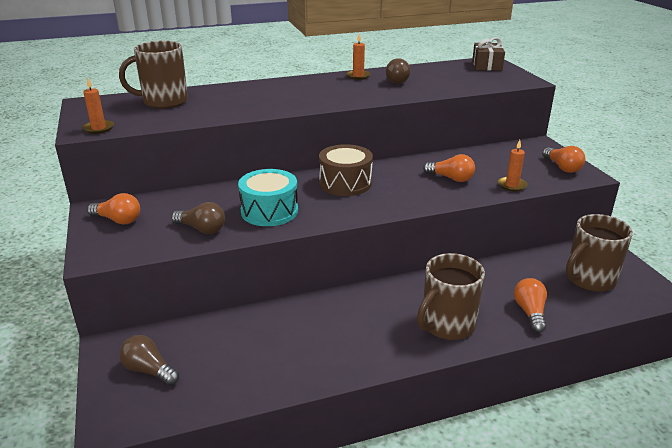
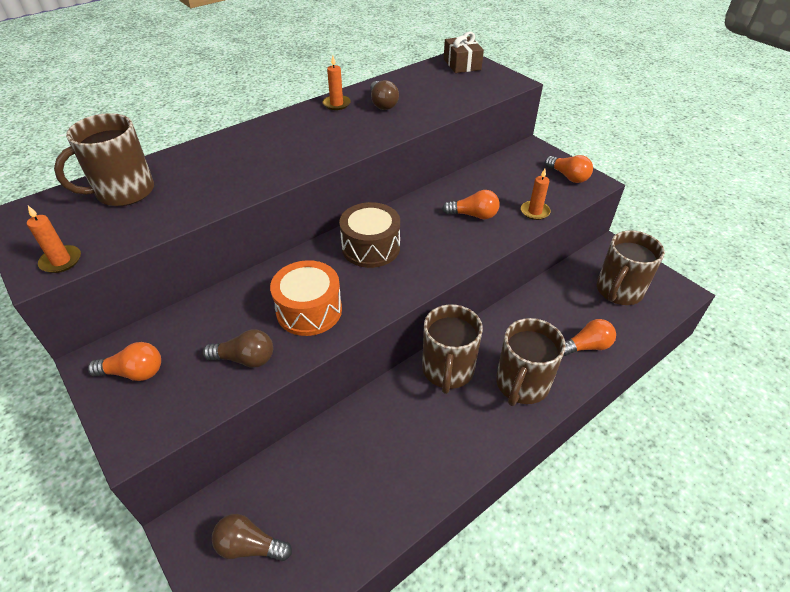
camera: 20 degrees left, 15 degrees up
(269, 211) = (309, 310): turquoise drum -> orange drum
(382, 299) = (448, 370): none -> brown mug
(530, 312) = (586, 346): orange light bulb -> orange light bulb turned 90 degrees clockwise

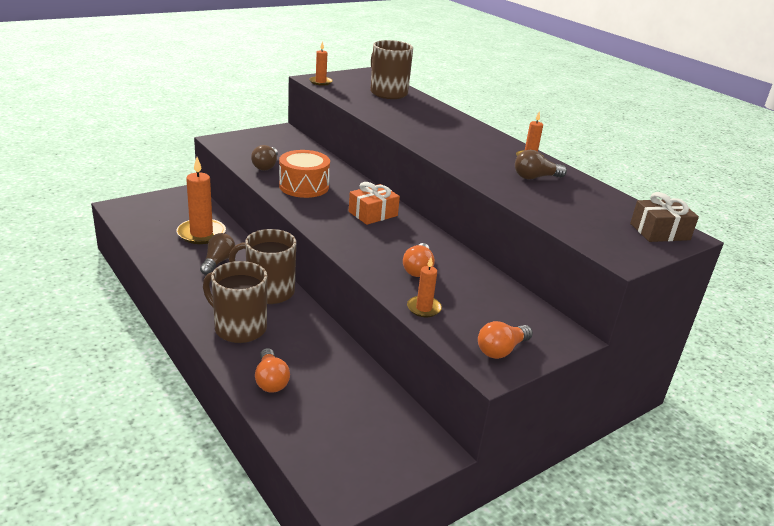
camera: 90 degrees right, 15 degrees down
(134, 372) = (268, 139): orange light bulb -> none
(249, 546) = (165, 209): brown light bulb -> brown light bulb (218, 262)
(326, 471) = (201, 233): none -> orange candle
(371, 247) = (373, 214): brown drum -> orange gift
(618, 291) = (350, 431): brown mug -> none

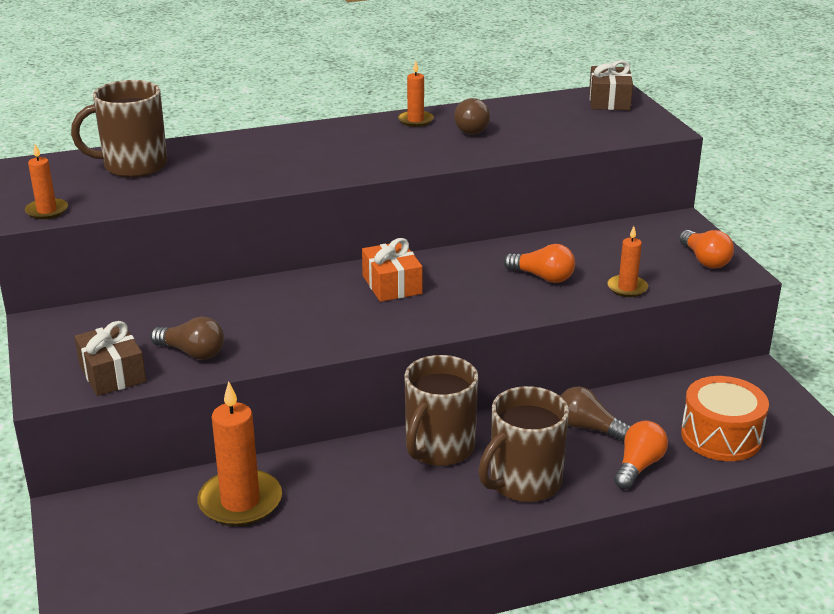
camera: 70 degrees left, 0 degrees up
(218, 262) = (340, 490): brown light bulb -> brown light bulb (588, 427)
(239, 150) = (112, 373): none -> brown gift
(271, 380) = (638, 466): orange light bulb -> orange light bulb turned 60 degrees counterclockwise
(304, 186) = (284, 327): orange drum -> orange drum (721, 436)

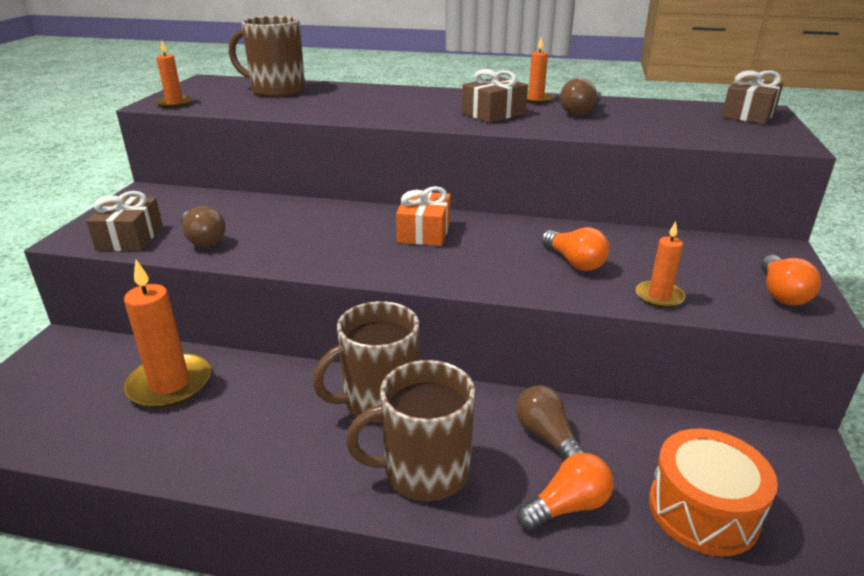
camera: 30 degrees right, 0 degrees up
(398, 148) = (493, 113): none -> brown gift

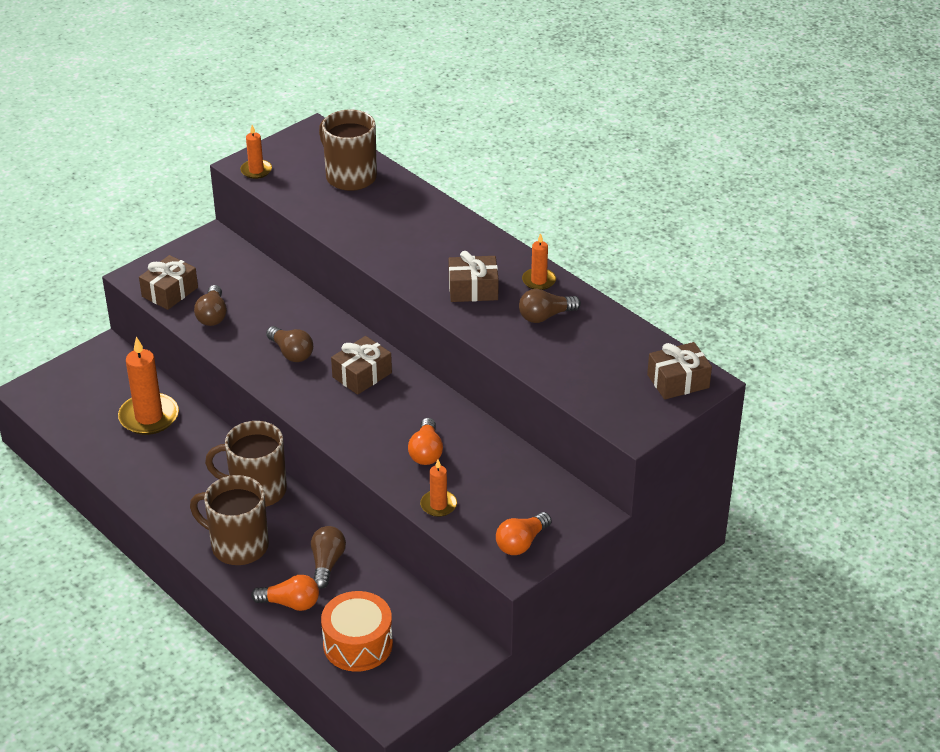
camera: 35 degrees right, 10 degrees up
(329, 239) = (291, 353): none -> brown light bulb
(424, 232) = (362, 375): orange gift -> brown gift

